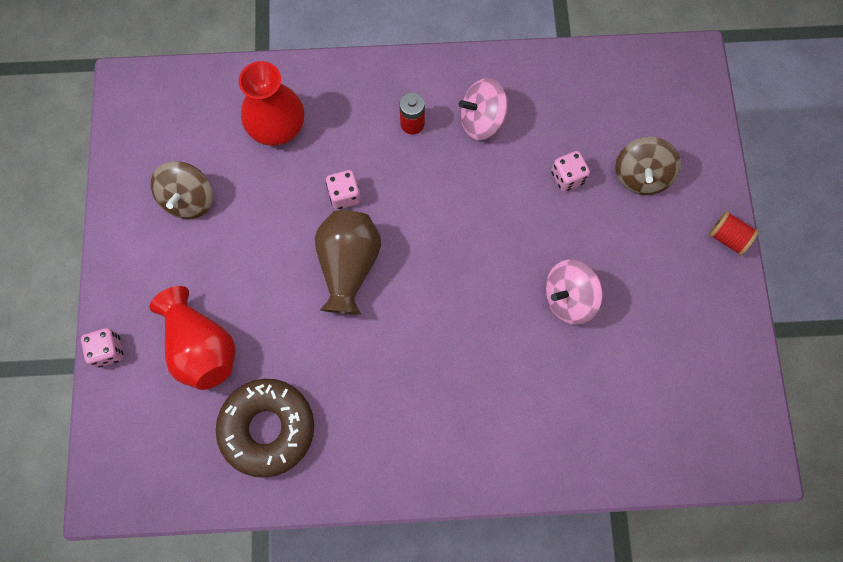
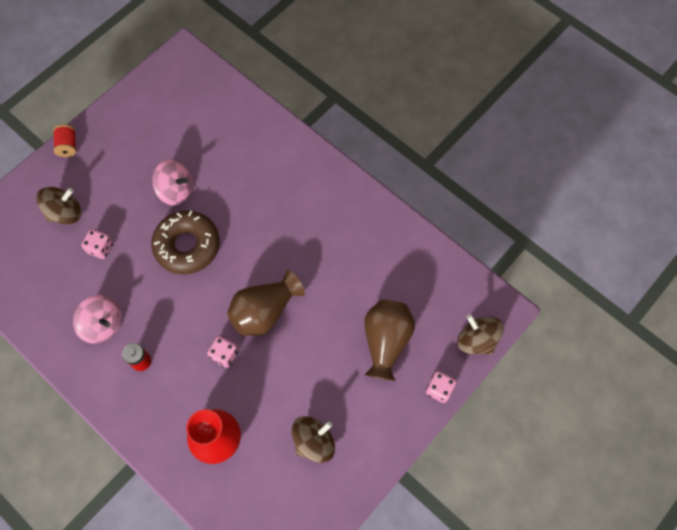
camera: 135 degrees left, 5 degrees down
(108, 436) = (476, 340): none -> brown spinning top
(201, 347) = (385, 342): red vase -> brown vase
(267, 428) = (389, 267): brown donut -> brown donut (187, 246)

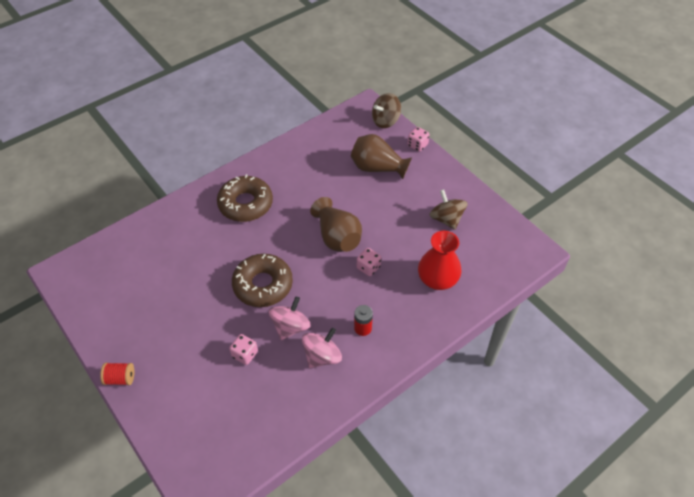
camera: 80 degrees left, 15 degrees down
(65, 213) = (197, 384): brown spinning top -> none
(176, 190) = (205, 289): pink spinning top -> pink spinning top (290, 327)
(298, 201) = (245, 204): none -> brown donut

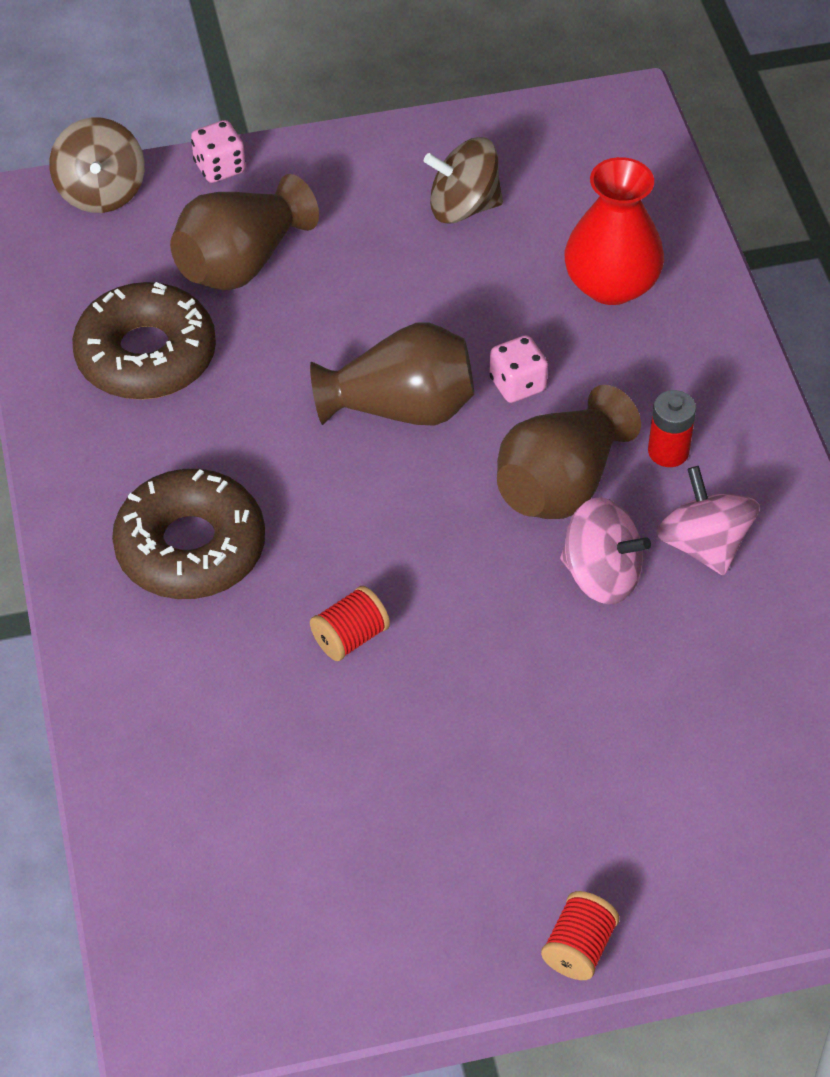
camera: 65 degrees left, 0 degrees up
(227, 261) = (350, 637): none -> red spool
(245, 354) = (631, 681): pink dice -> none
(263, 285) = (459, 589): brown donut -> brown donut (146, 355)
(290, 327) = (601, 575): pink spinning top -> pink spinning top turned 150 degrees clockwise
(327, 298) = (561, 484): none -> brown vase

